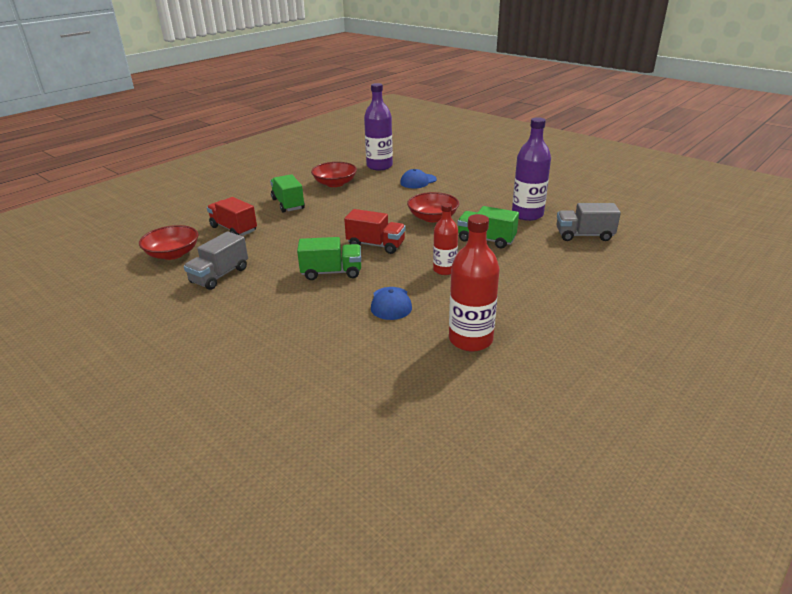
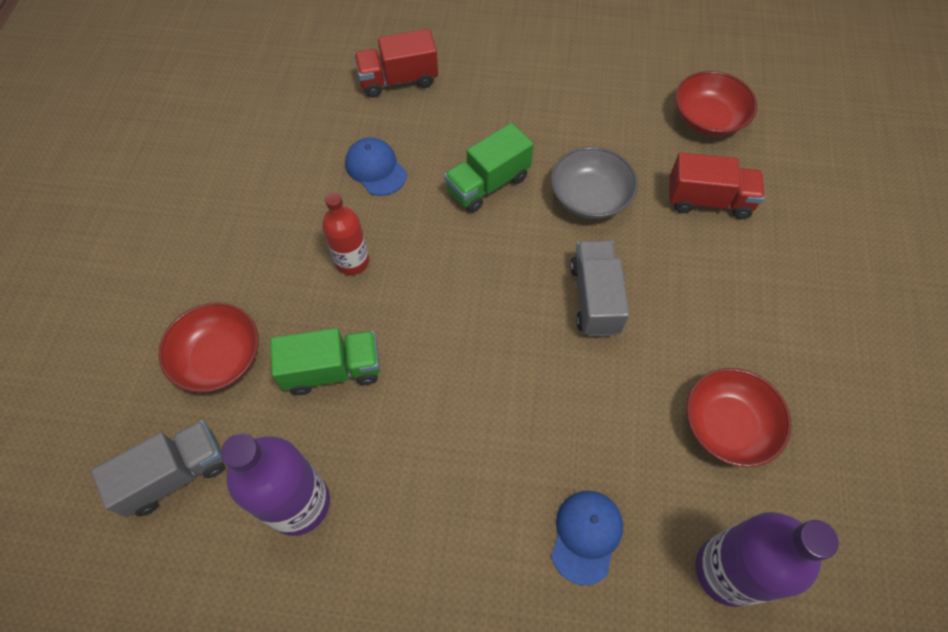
camera: 145 degrees right, 30 degrees up
(219, 275) = (606, 115): grey truck -> grey truck (594, 298)
(286, 249) = (590, 197): none -> grey bowl
(288, 204) = (719, 305): green truck -> none
(376, 245) = (483, 268): red truck -> red truck (398, 80)
(432, 217) = (456, 394): red bowl -> red bowl (219, 358)
(470, 339) = (258, 159): red bottle -> none

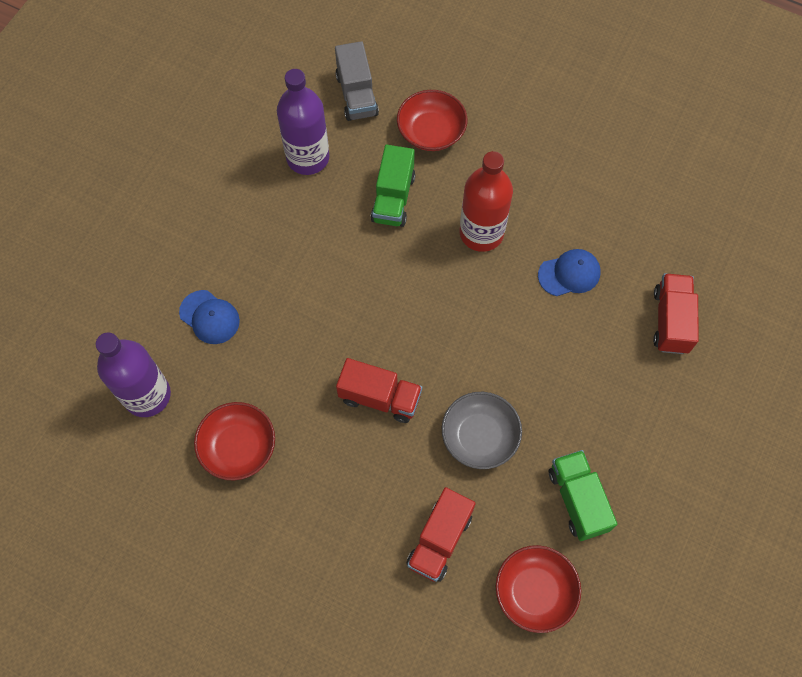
camera: 110 degrees right, 5 degrees up
(352, 261) = (481, 233): red bottle -> red bottle, size x1.58
(488, 184) = (523, 357): green truck -> green truck (577, 500)
(594, 298) = (380, 397): grey truck -> red truck

